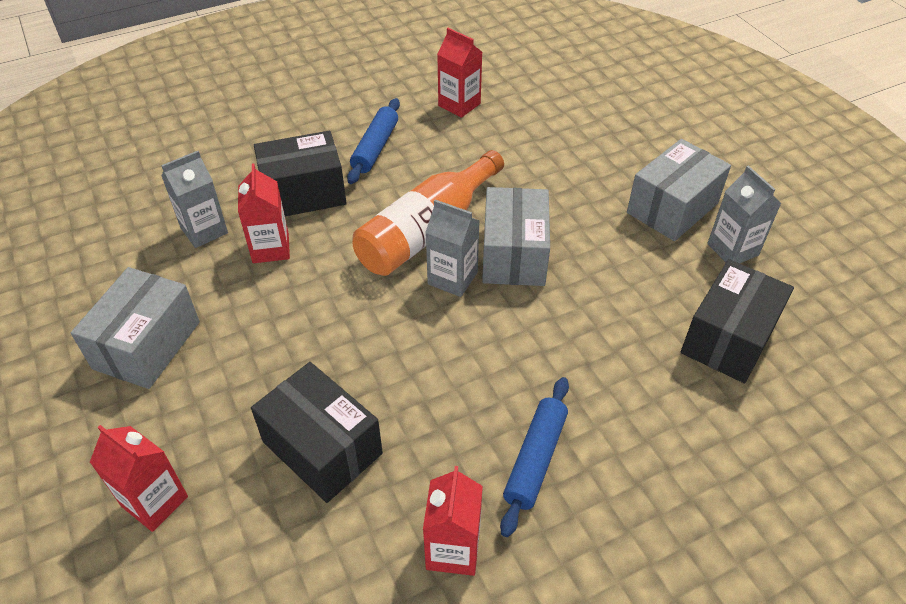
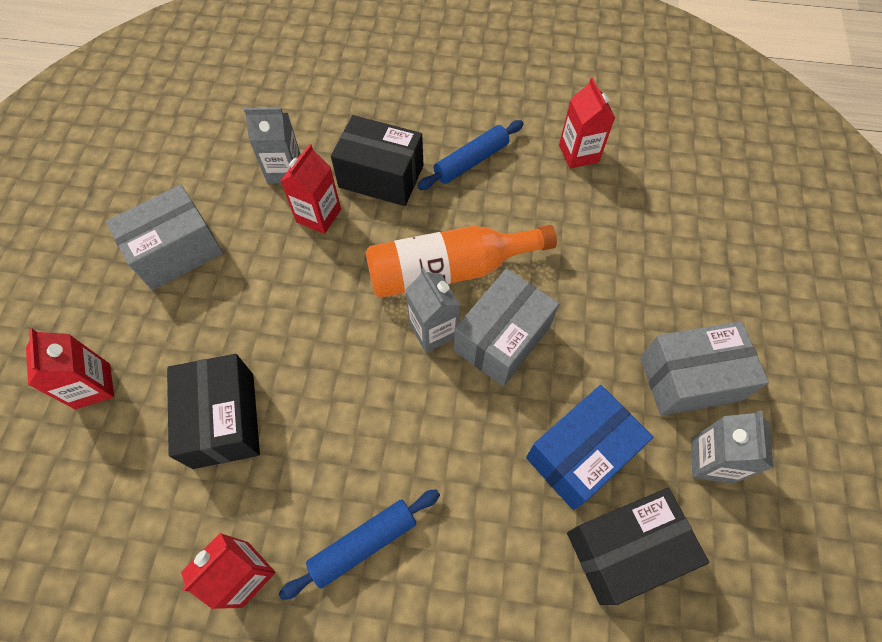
camera: 35 degrees right, 15 degrees up
(643, 297) = (580, 454): none -> blue box

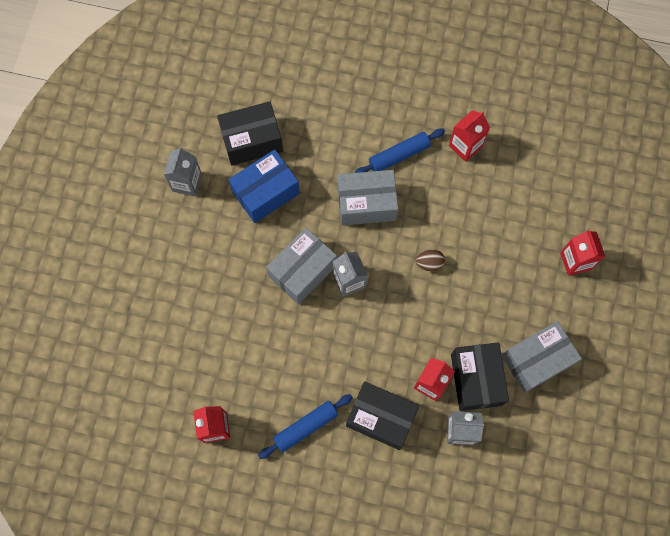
camera: 175 degrees left, 10 degrees up
(224, 420) = (487, 232): black box -> black box (476, 380)
(316, 364) = (429, 263): none -> brown egg
(449, 270) = (333, 327): orange bottle -> none
(689, 378) = (184, 233): grey box -> grey box (366, 204)

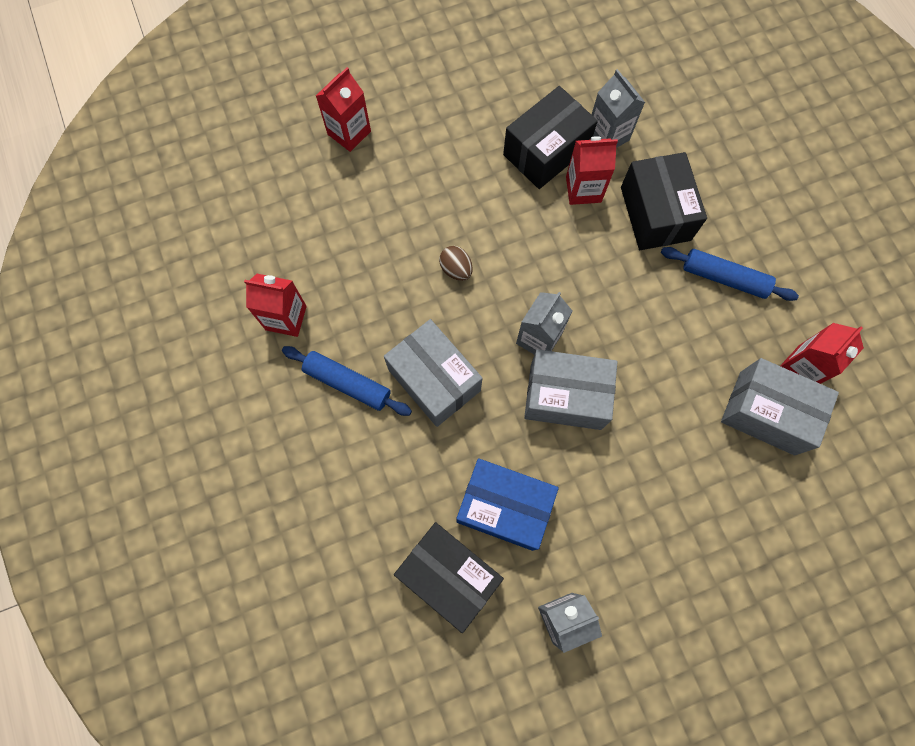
camera: 125 degrees left, 0 degrees up
(537, 360) = (483, 110): grey box -> grey box (766, 413)

